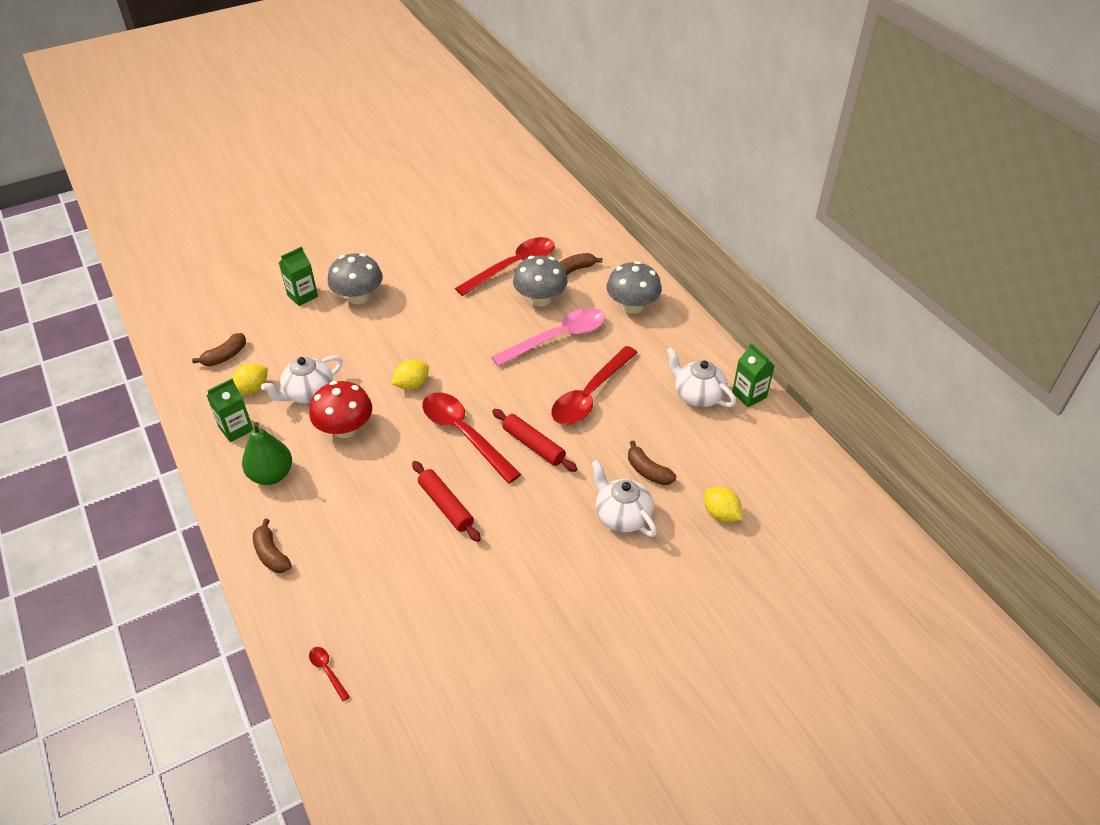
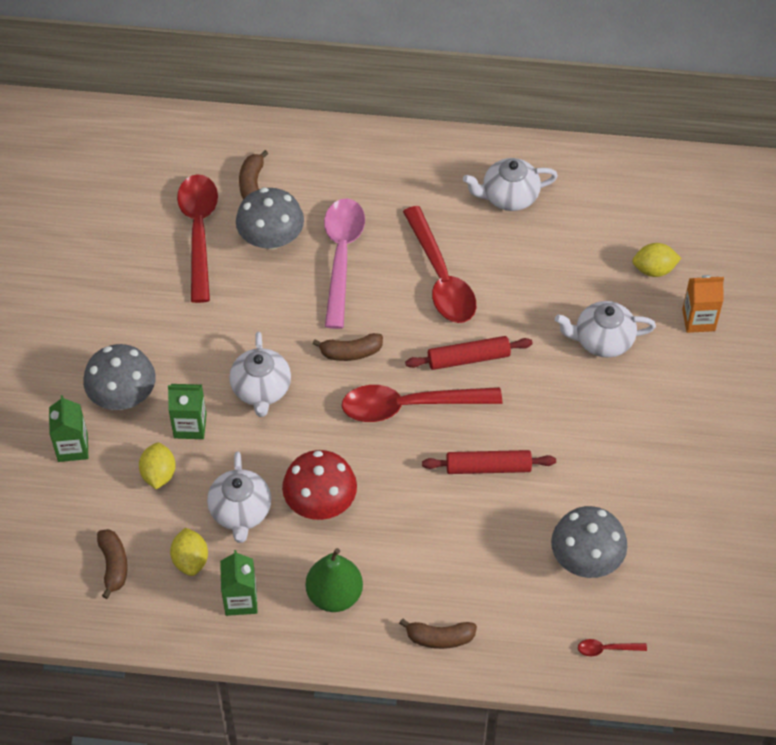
camera: 55 degrees left, 10 degrees up
(412, 384) = (304, 414): yellow lemon -> yellow lemon (158, 474)
(415, 354) = (261, 389): none -> white teapot
(632, 306) = (349, 170): grey mushroom -> grey mushroom (586, 559)
(648, 471) = (568, 291): brown banana -> brown banana (351, 352)
(701, 569) = (698, 320): none -> orange carton
(749, 395) = (539, 159): green carton -> green carton (190, 426)

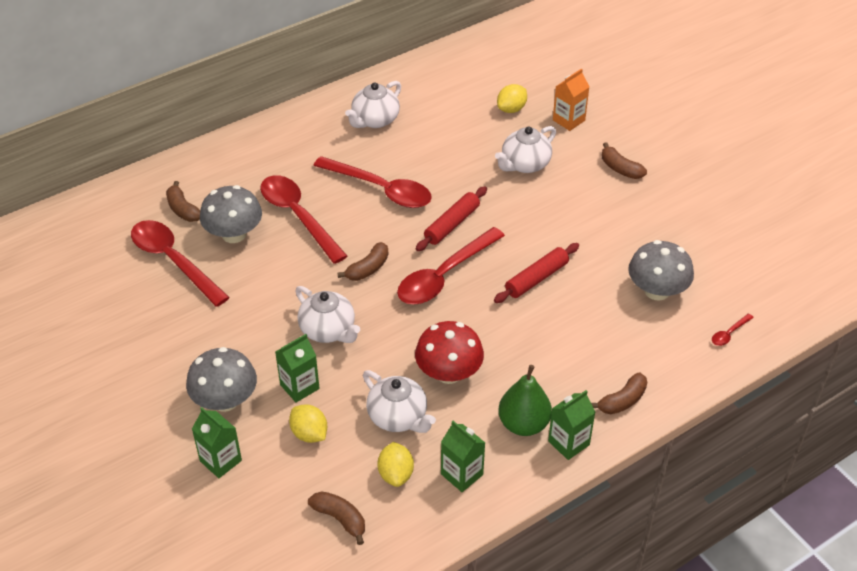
camera: 40 degrees left, 10 degrees down
(190, 560) = (396, 474): yellow lemon -> yellow lemon turned 45 degrees clockwise
(341, 257) = (298, 216): pink spoon -> red spoon
(354, 640) = (568, 443): none -> green carton
(692, 408) = (620, 169): none -> brown banana

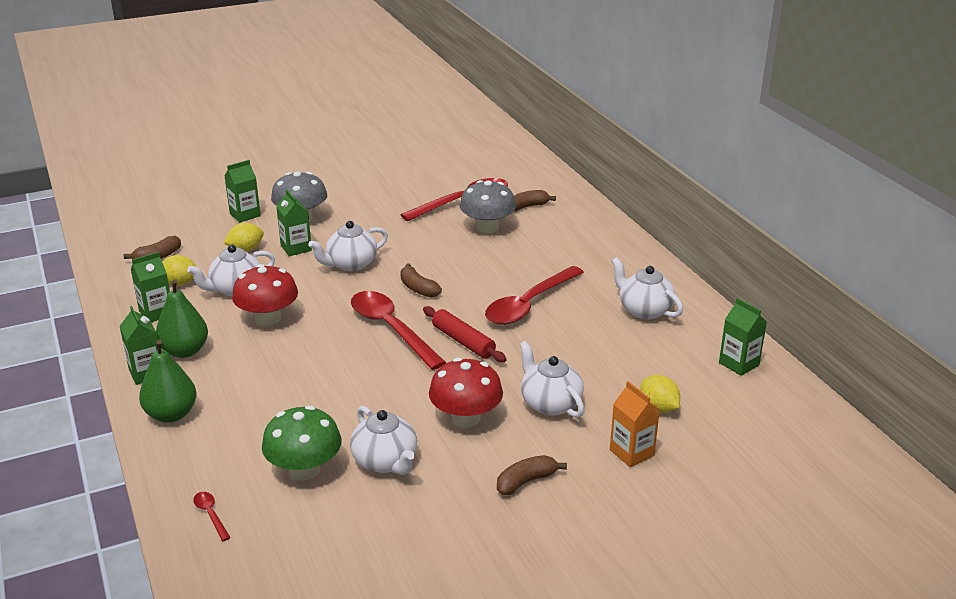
camera: 100 degrees right, 15 degrees down
(298, 216) = (501, 258): red spoon -> none
(442, 71) = (738, 364): none -> green carton
(536, 278) = (362, 385): red rolling pin -> none
(559, 208) = (466, 418): none -> red mushroom
(622, 401) = (171, 414): brown banana -> green pear
(628, 245) = (385, 461): none -> white teapot
(657, 291) = (304, 470): grey mushroom -> green mushroom

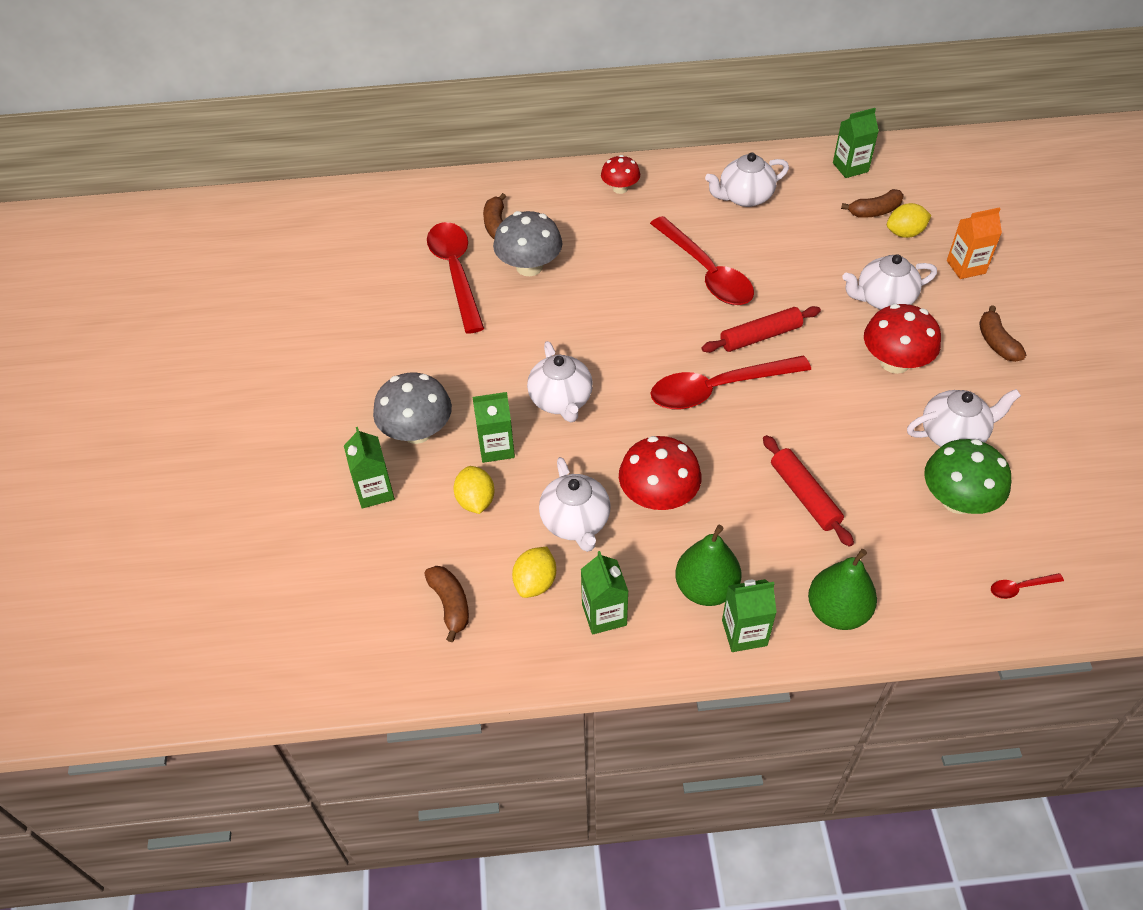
camera: 70 degrees left, 20 degrees up
(287, 385) = (804, 495): none -> red rolling pin
(418, 288) = (641, 351): brown banana -> brown banana (874, 211)
(609, 249) = (620, 188): none -> red mushroom

